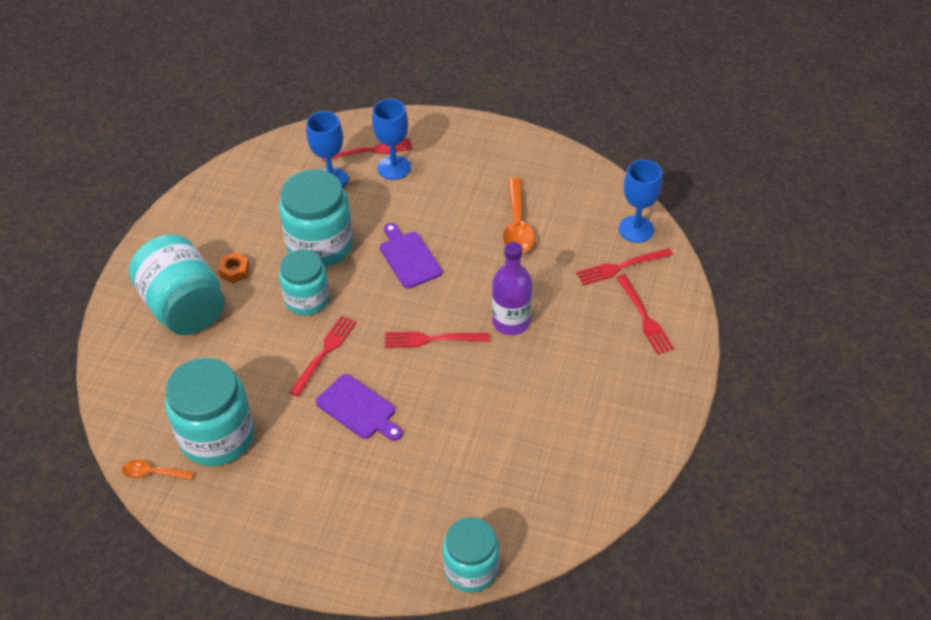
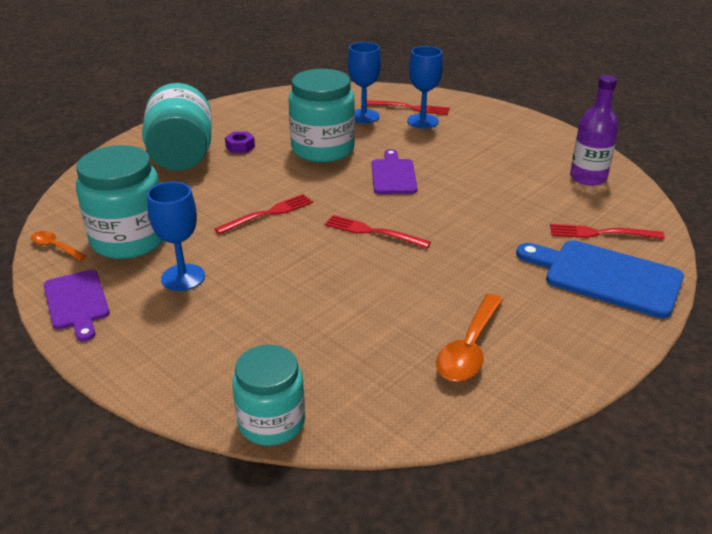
camera: 25 degrees right, 15 degrees down
(235, 271) = (240, 147): orange nut -> purple nut
(307, 299) = (283, 177): turquoise jar -> none
(358, 409) = (265, 259): purple cutting board -> purple cutting board (77, 302)
(511, 321) = (459, 241): purple bottle -> purple bottle (588, 178)
(517, 225) = (511, 180): orange spoon -> orange spoon (469, 348)
(636, 229) = (633, 211): blue goblet -> blue goblet (183, 277)
(645, 317) = (606, 277): red fork -> blue cutting board

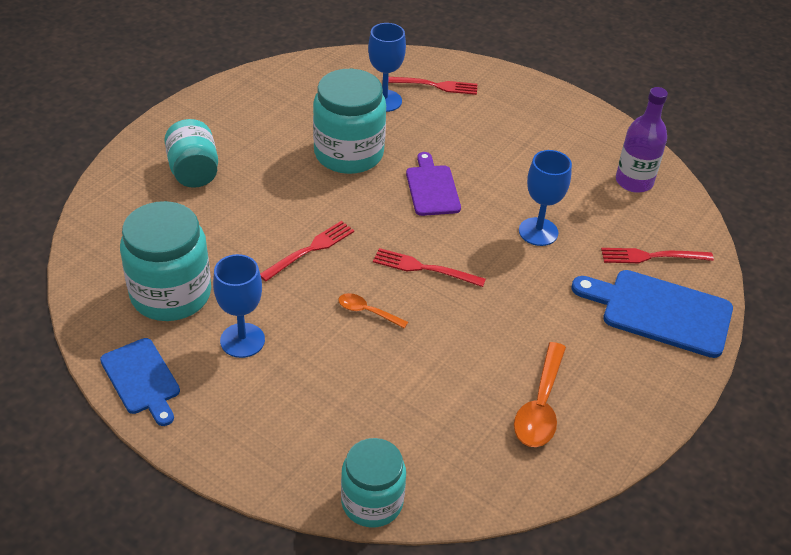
camera: 10 degrees left, 10 degrees up
(55, 247) = (93, 309): orange spoon -> orange spoon (367, 312)
(77, 302) = (142, 379): purple cutting board -> blue cutting board
(182, 156) = (193, 171): turquoise jar -> turquoise jar, size x0.66
(240, 147) = (256, 154): purple nut -> none
(422, 121) = (451, 106): blue goblet -> blue goblet (538, 232)

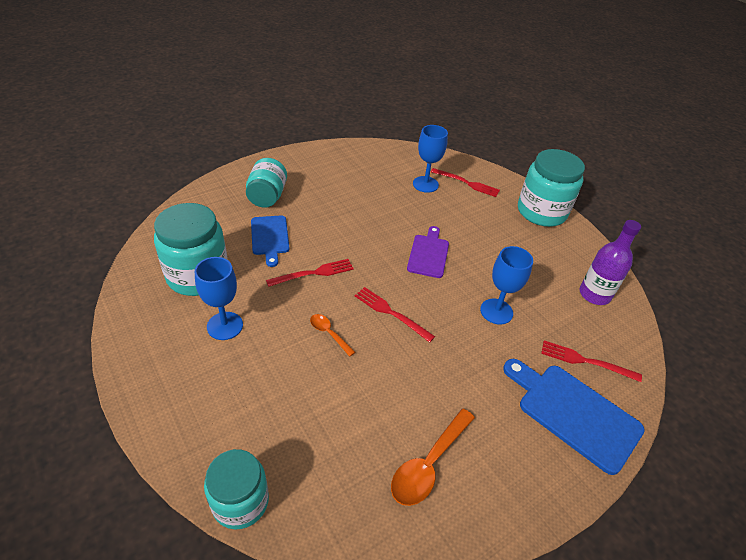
camera: 20 degrees right, 0 degrees up
(142, 379) = (137, 332): blue cutting board -> blue cutting board (270, 237)
(348, 153) = (380, 213): turquoise jar -> turquoise jar (541, 212)

